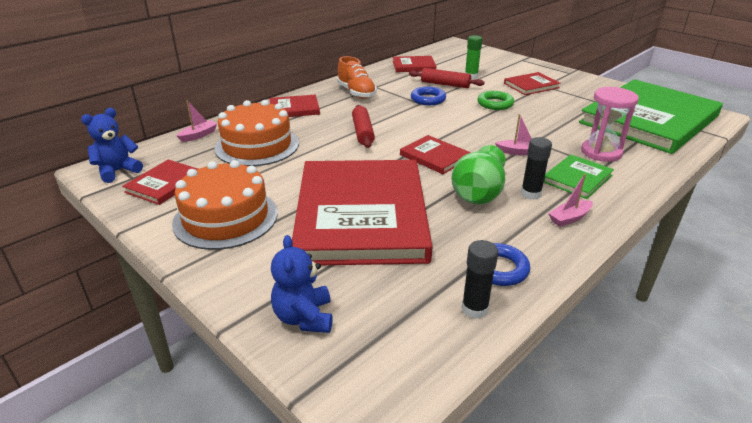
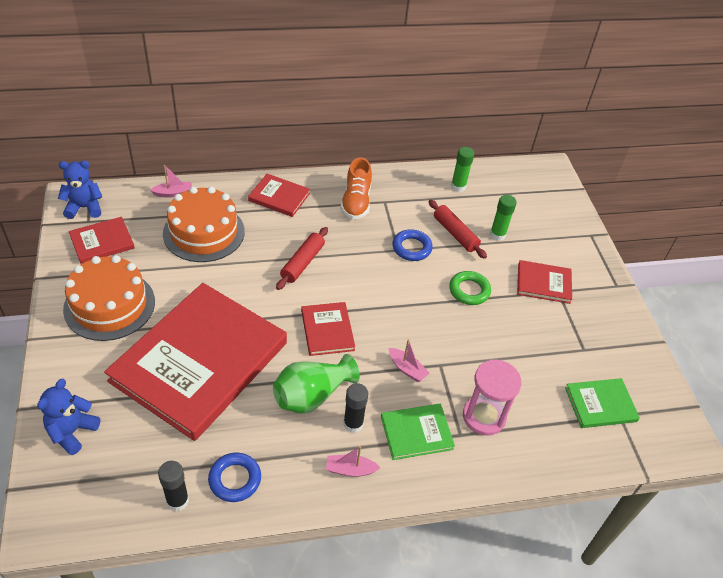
camera: 30 degrees right, 15 degrees up
(413, 66) = (458, 186): red book -> green glue stick
(649, 119) = (600, 404): green book -> green book, size x0.42

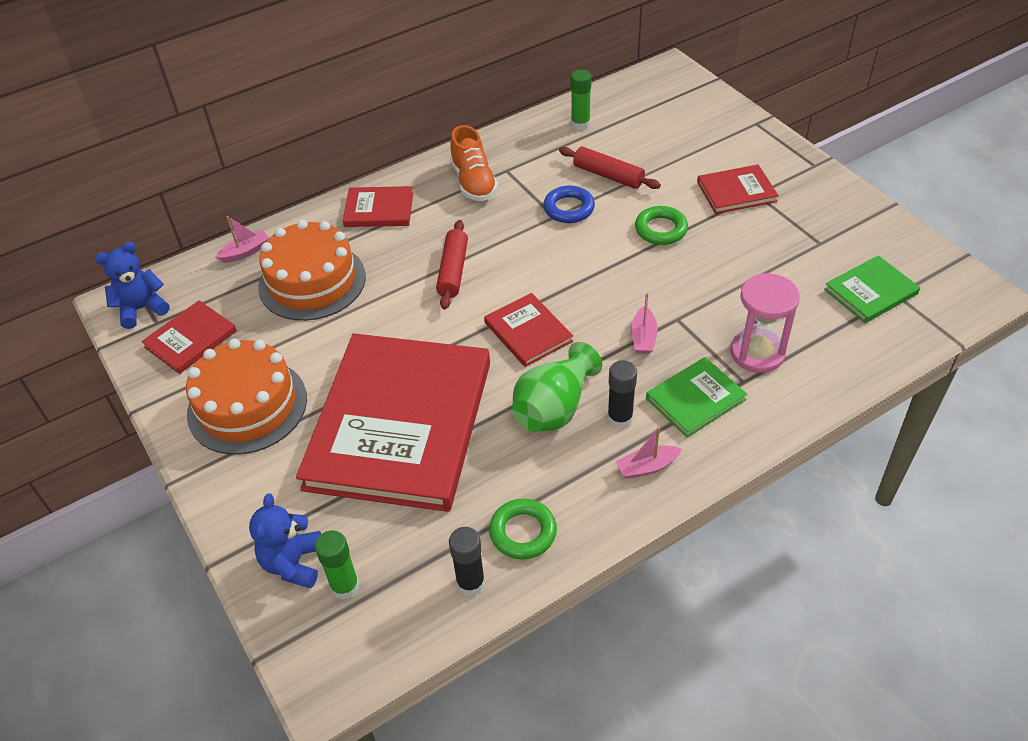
camera: 15 degrees left, 0 degrees up
(235, 479) = (523, 532): blue ring -> green ring
(407, 369) = (643, 337): pink boat -> pink boat turned 75 degrees clockwise
(497, 235) = (655, 159): green glue stick -> green glue stick (345, 586)

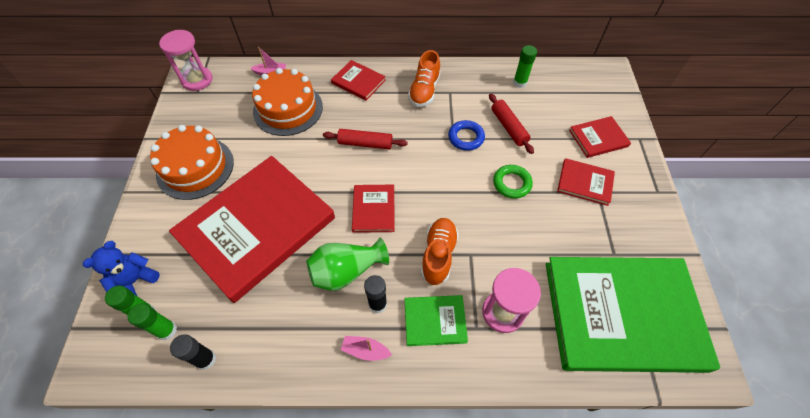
camera: 30 degrees right, 10 degrees up
(141, 309) = (197, 80): blue teddy bear -> pink hourglass
(190, 339) = (203, 111): red book -> red book (598, 138)
(391, 586) = (167, 330): none -> green glue stick
(453, 271) = (365, 143): red rolling pin -> red rolling pin turned 60 degrees clockwise
(523, 532) = (260, 345): green ring -> none
(643, 337) = (438, 255): pink boat -> orange shoe
(870, 291) = (622, 314): green book -> green book, size x2.36

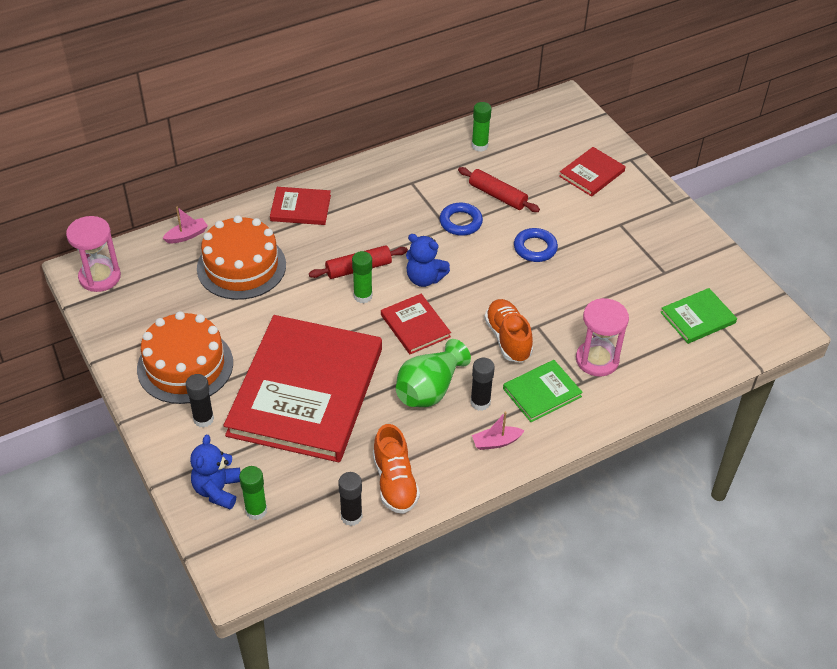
camera: 30 degrees left, 10 degrees down
(167, 330) = (291, 513): green glue stick -> green glue stick (363, 296)
(173, 216) = (203, 419): none -> black glue stick
(407, 172) = (424, 278): none -> blue teddy bear
(424, 91) = (383, 191): orange shoe -> orange shoe (395, 482)
(511, 183) = (535, 248): green ring -> blue ring
(585, 183) = (603, 220): red book -> none
(622, 314) = (697, 317): green book -> green book, size x0.42

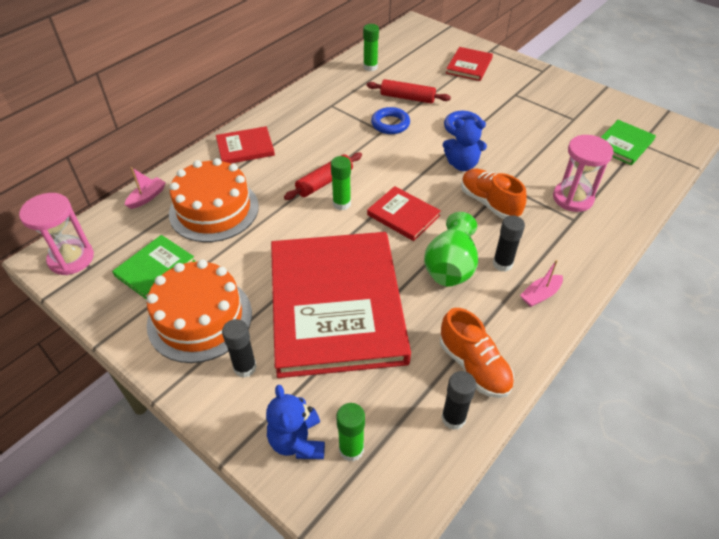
camera: 20 degrees left, 0 degrees up
(424, 278) = (387, 174): blue teddy bear -> blue teddy bear (462, 164)
(542, 392) = (548, 239): green book -> green book (155, 268)

